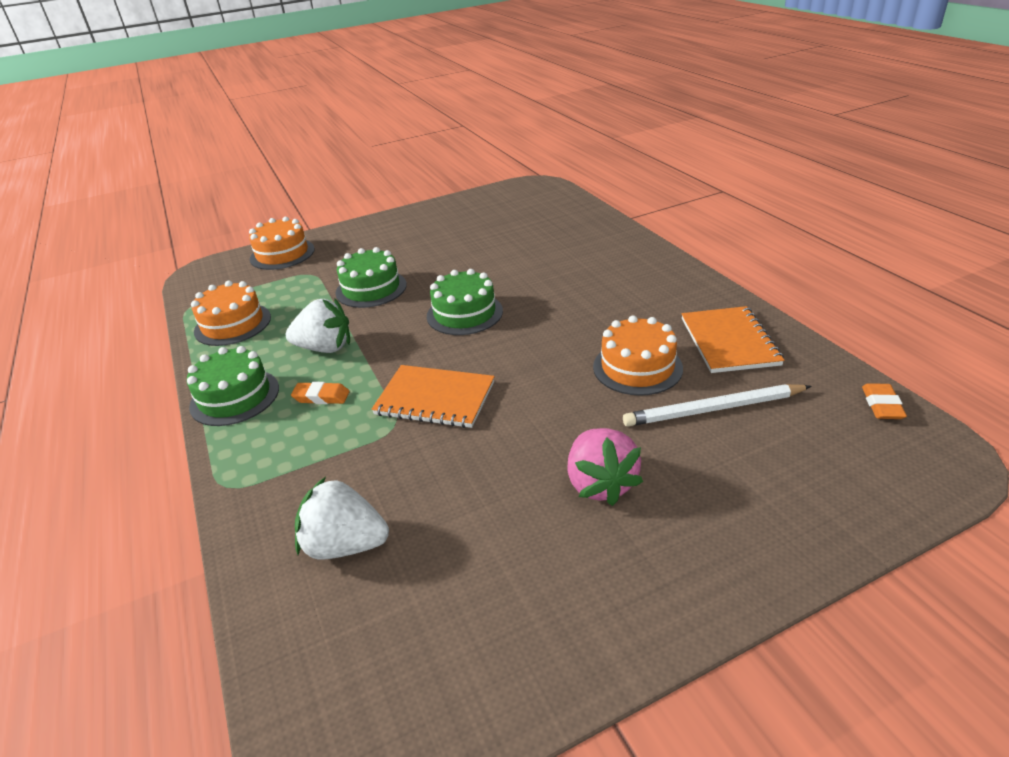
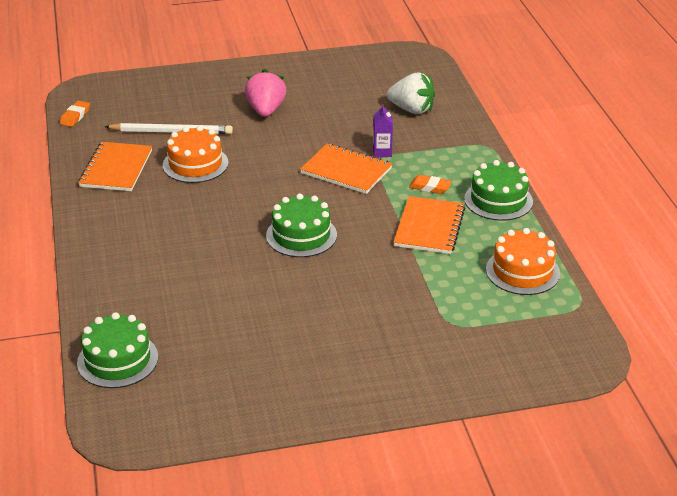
camera: 170 degrees left, 0 degrees up
(282, 254) = (492, 368): orange cake -> none
(325, 348) = (429, 227): white strawberry -> orange notebook
(371, 289) = (384, 285): green cake -> green cake (117, 360)
(389, 439) = (382, 152): none -> purple carton

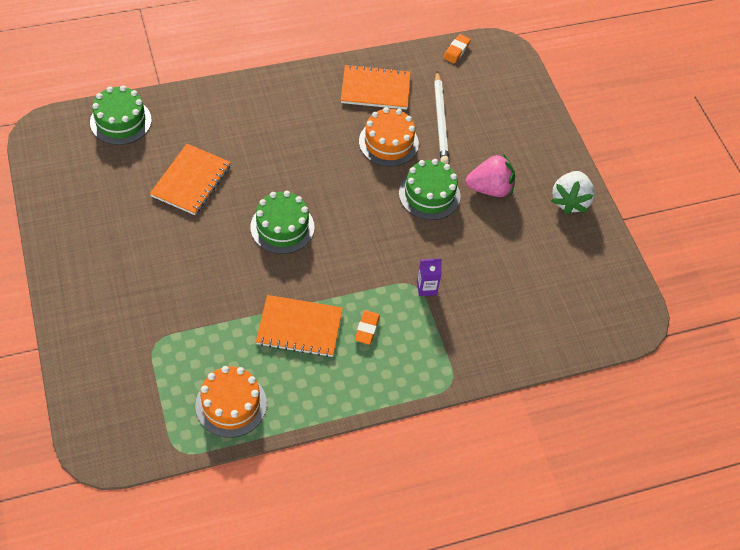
camera: 80 degrees right, 20 degrees up
(75, 116) = (456, 51): orange eraser -> orange eraser turned 75 degrees counterclockwise
(346, 171) = (389, 258): orange notebook -> orange notebook (191, 181)
(411, 110) = (513, 314): white strawberry -> white strawberry (570, 201)
(498, 200) = (349, 389): green cake -> green cake (429, 194)

